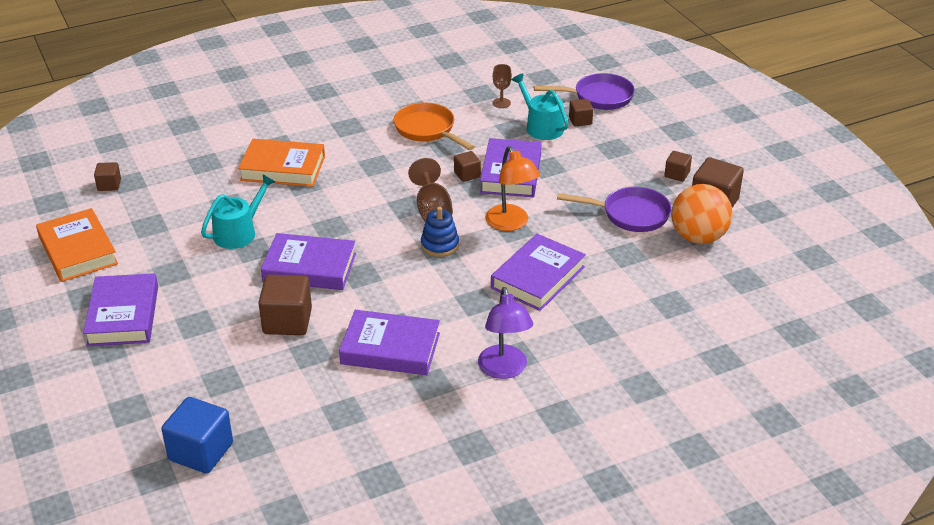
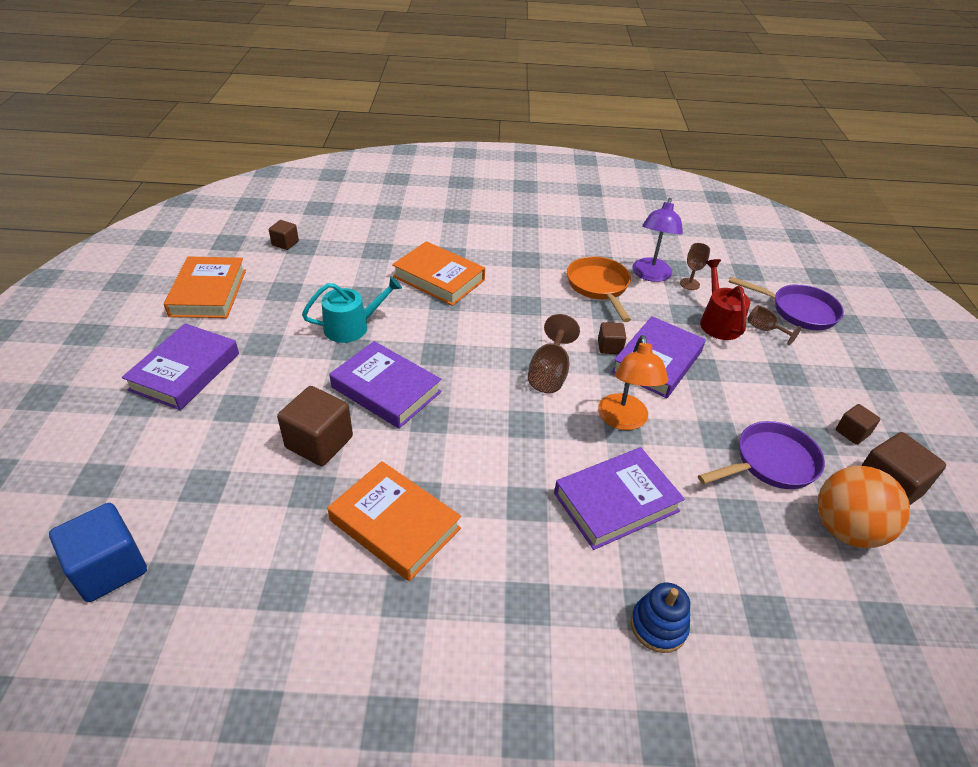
camera: 25 degrees right, 5 degrees up
(390, 348) = (395, 524): purple book -> orange book
(440, 245) = (532, 416): blue stacking toy -> blue stacking toy (658, 626)
(504, 370) = (501, 618): purple lamp -> purple lamp (650, 275)
(541, 127) = (718, 322): turquoise watering can -> red watering can
(580, 121) = (765, 330): brown cube -> brown goblet
(630, 214) = (770, 463): purple pan -> purple pan turned 60 degrees counterclockwise

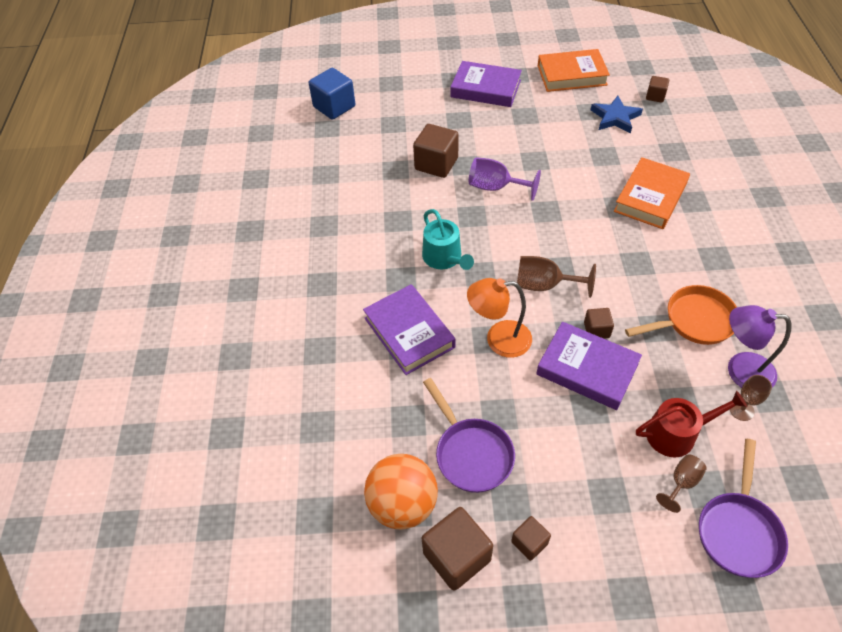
camera: 90 degrees right, 10 degrees up
(305, 276) = (615, 117): none -> blue star
(352, 327) = (561, 156): turquoise watering can -> turquoise watering can (444, 258)
(386, 389) = (495, 187): purple book -> purple goblet
(395, 524) = (374, 212): orange book -> none
(658, 626) = (307, 355): blue stacking toy -> none

